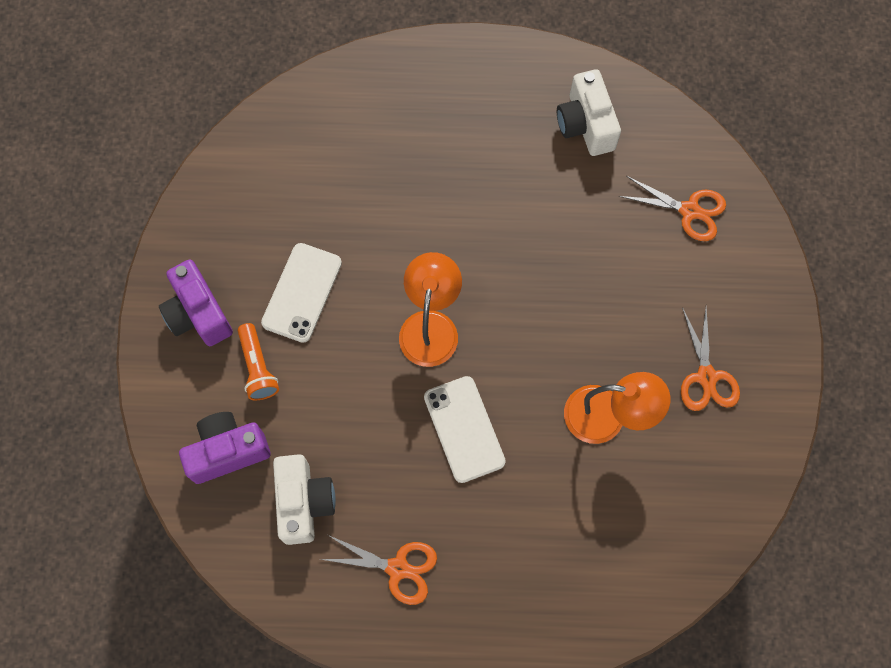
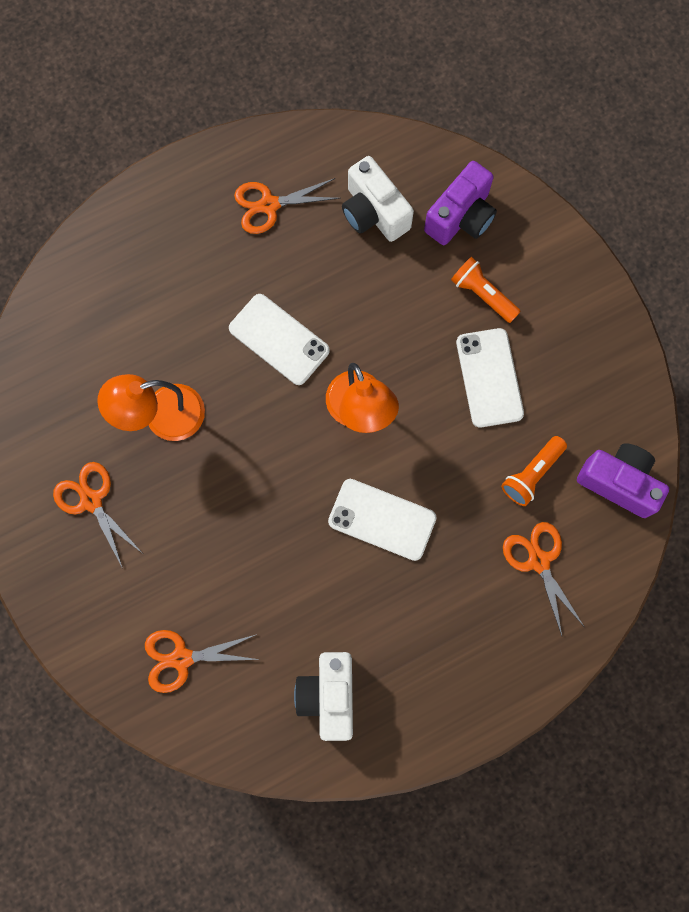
camera: 150 degrees right, 5 degrees up
(198, 313) = (564, 311): purple camera -> purple camera (618, 482)
(321, 197) = (531, 474): none -> orange flashlight
(361, 131) = (538, 561): none -> orange scissors
(466, 228) = (382, 519): none -> white phone
(585, 125) = (329, 695): white camera -> white camera turned 135 degrees counterclockwise

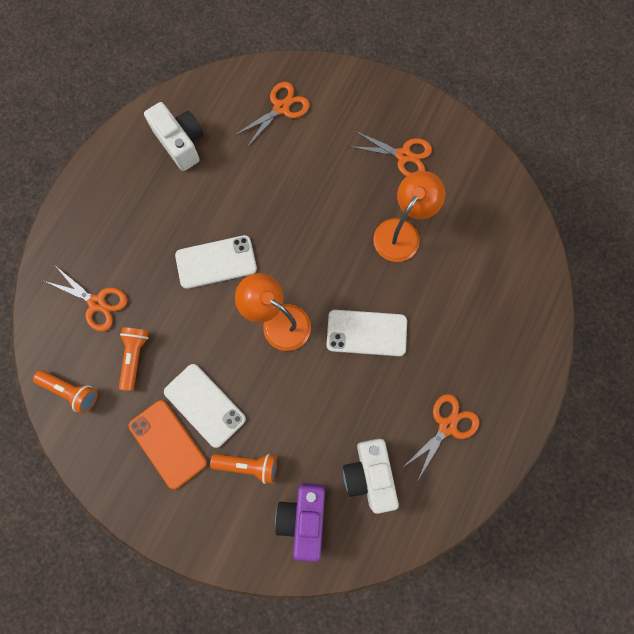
camera: 145 degrees right, 0 degrees up
(374, 212) = (369, 474): white camera -> white camera turned 120 degrees counterclockwise
(549, 365) = (168, 444): none -> orange phone
(618, 482) = (71, 391): purple camera -> orange flashlight

